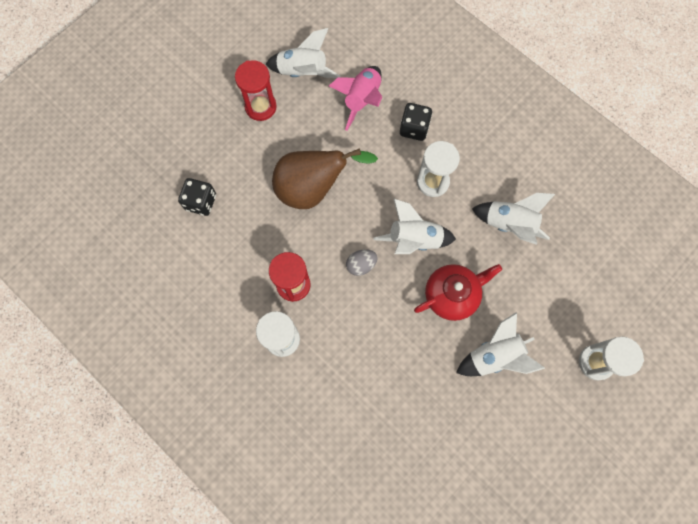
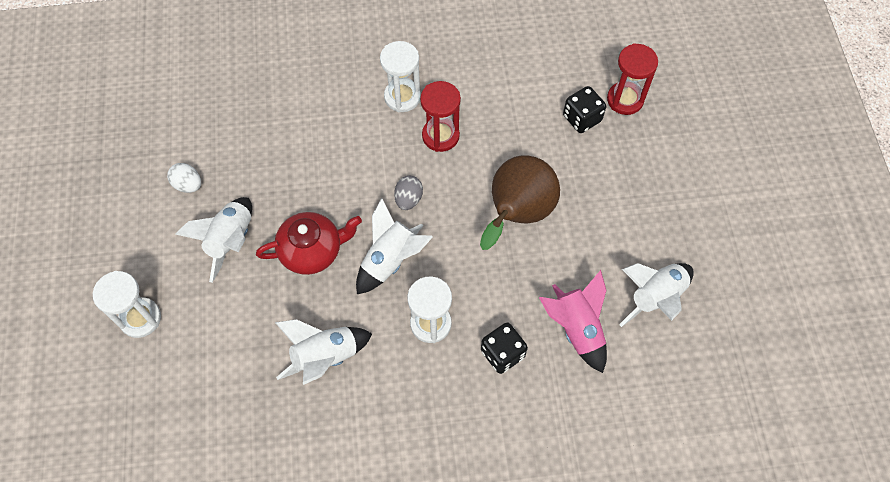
camera: 130 degrees right, 10 degrees down
(260, 107) = (644, 231): red hourglass -> red hourglass (625, 100)
(452, 295) = (312, 251): red teapot -> red teapot turned 120 degrees counterclockwise
(484, 429) = (188, 185): none -> white egg

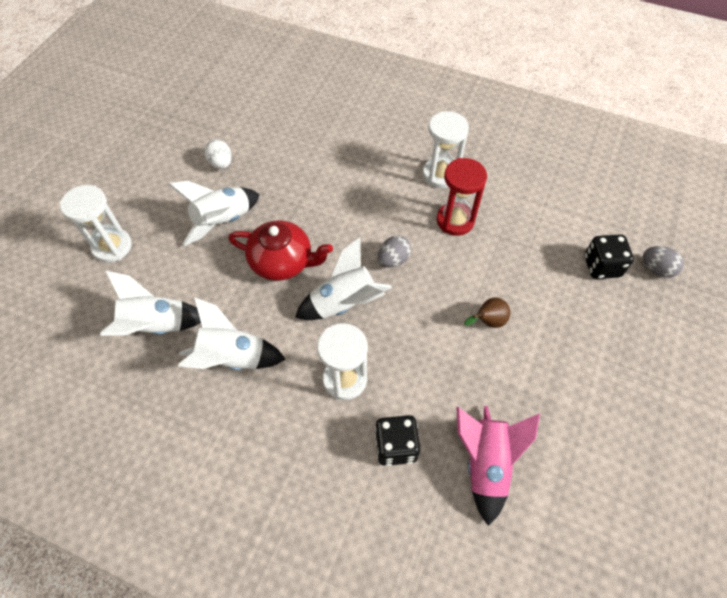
camera: 30 degrees right, 5 degrees down
(517, 214) = (488, 321): brown pear -> brown pear, size x0.41
(625, 100) = (656, 269): red hourglass -> grey egg
(655, 297) = (589, 478): white rocket -> white rocket (156, 326)

